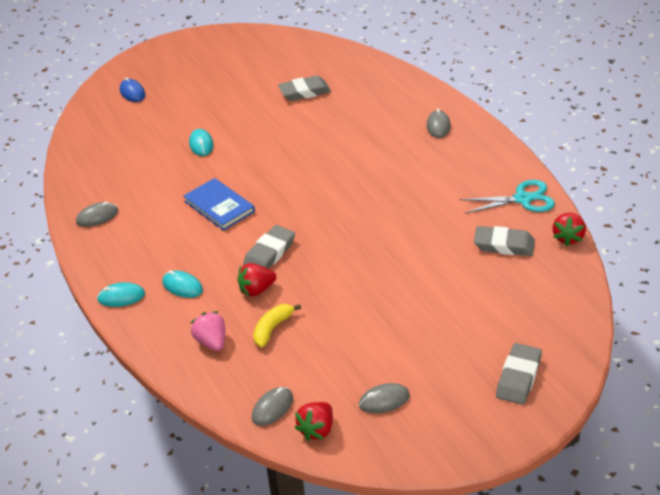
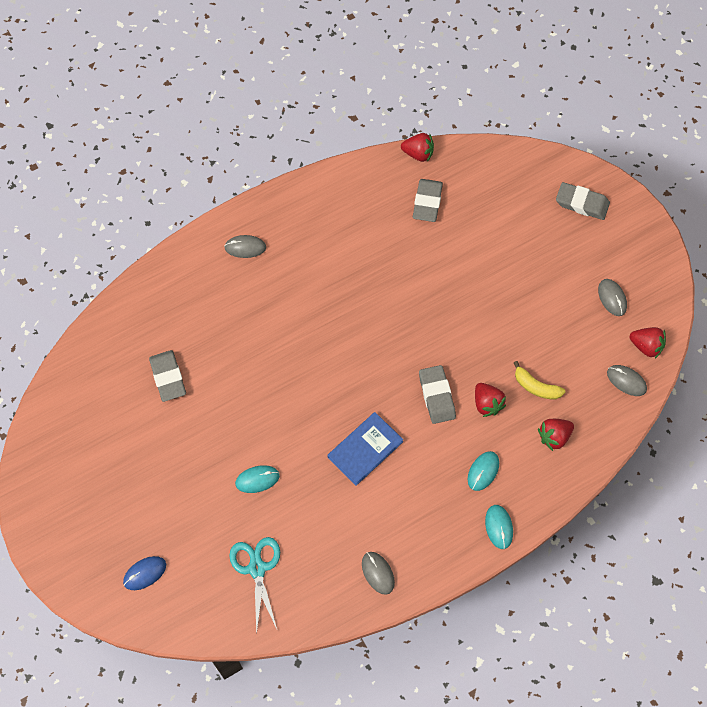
camera: 95 degrees left, 25 degrees up
(212, 342) = (554, 437): pink strawberry -> red strawberry
(269, 253) = (437, 396): grey eraser -> grey eraser turned 45 degrees clockwise
(522, 199) = (364, 183): turquoise scissors -> turquoise scissors (257, 568)

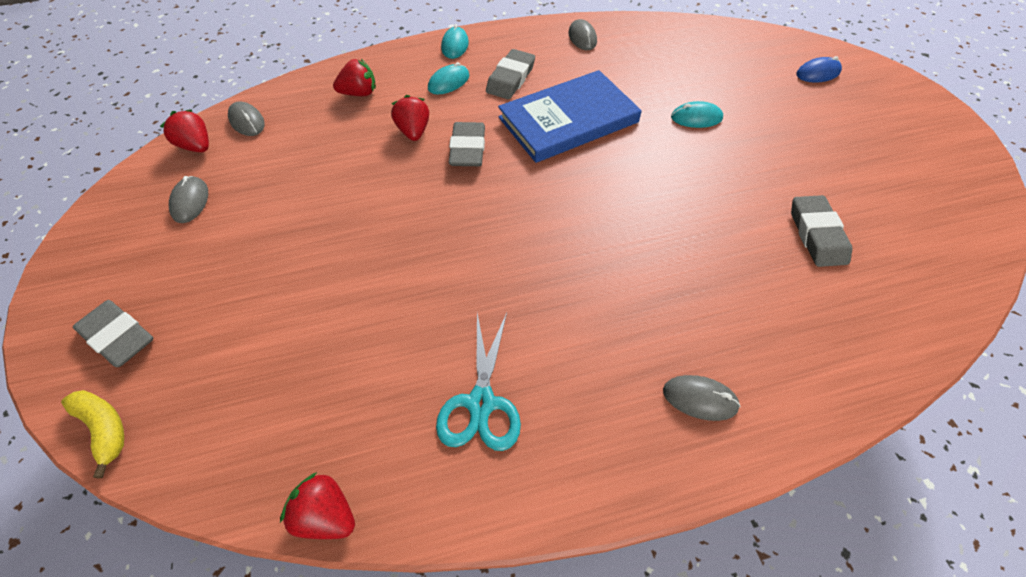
camera: 165 degrees left, 10 degrees down
(257, 568) = (700, 58): turquoise scissors -> turquoise scissors (481, 403)
(365, 449) = (568, 120): blue book -> blue book, size x1.57
(427, 202) = (359, 403): grey eraser -> grey eraser (510, 79)
(536, 387) = (349, 135): yellow banana -> yellow banana (104, 428)

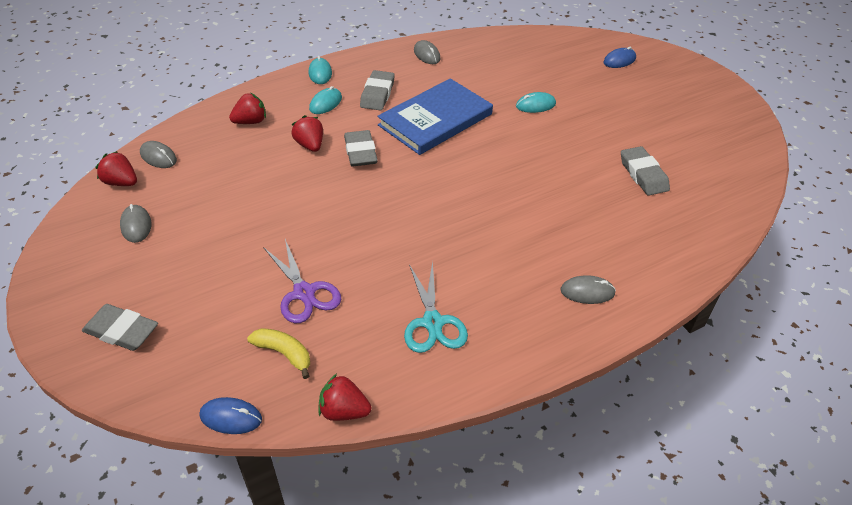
camera: 15 degrees left, 10 degrees down
(104, 428) = (142, 393): yellow banana -> yellow banana (284, 353)
(189, 489) = (231, 417): none -> blue mouse
(339, 326) = (304, 293): none -> purple scissors

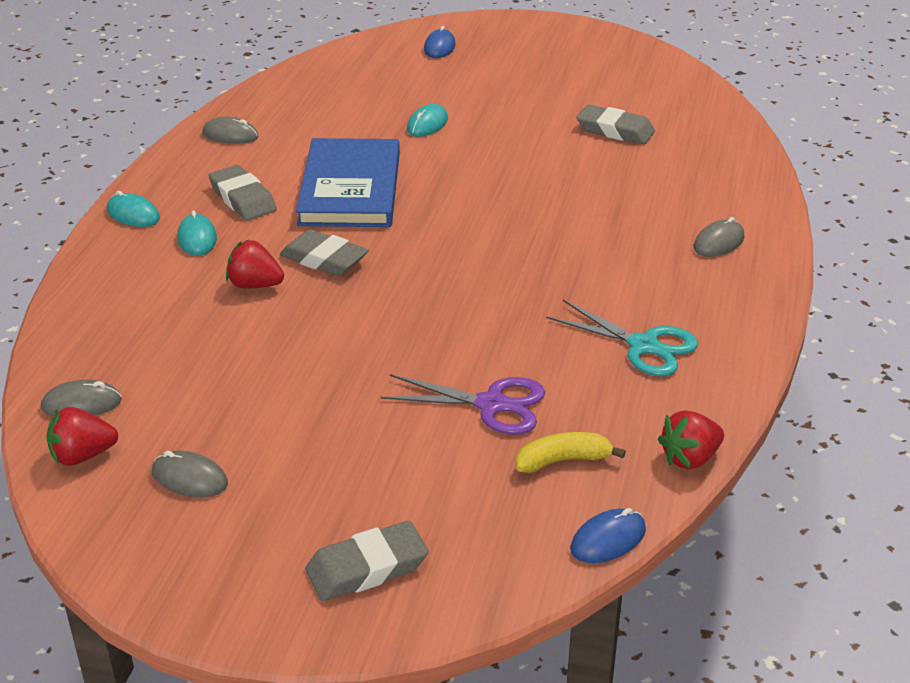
camera: 45 degrees left, 10 degrees down
(250, 122) = (137, 304): red strawberry -> none

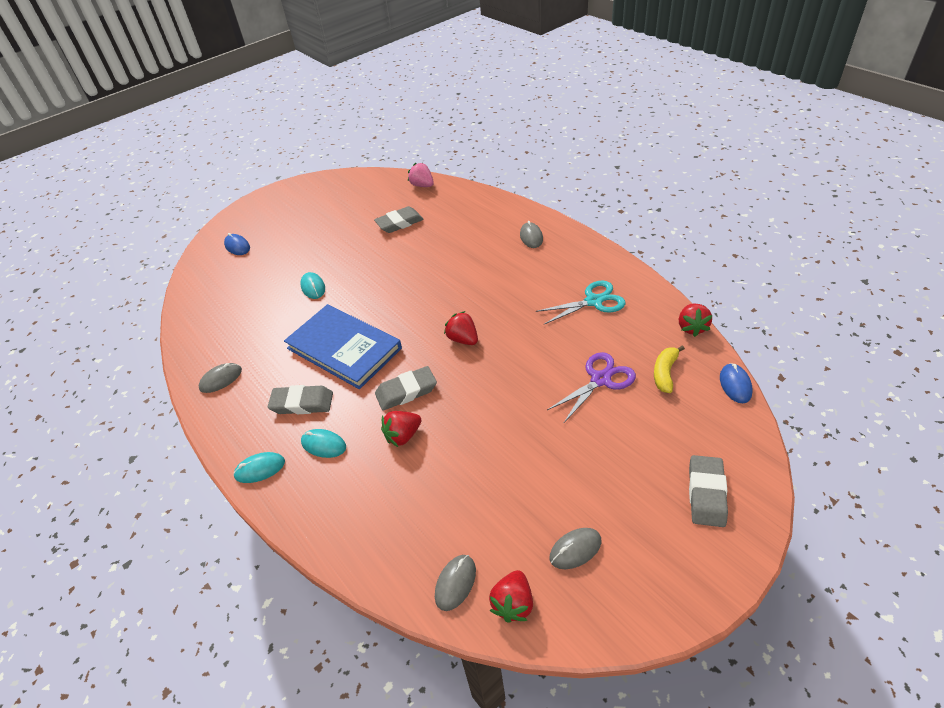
camera: 50 degrees left, 10 degrees up
(452, 265) = (463, 339): none -> red strawberry
(715, 114) = (422, 185): none -> pink strawberry

